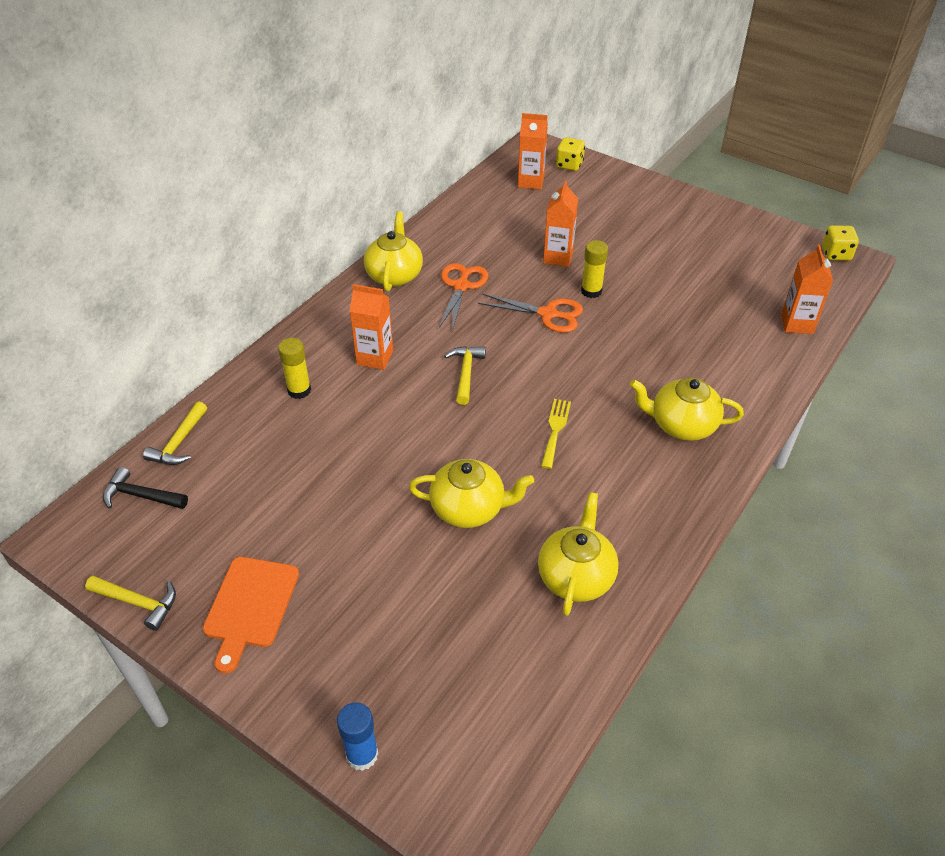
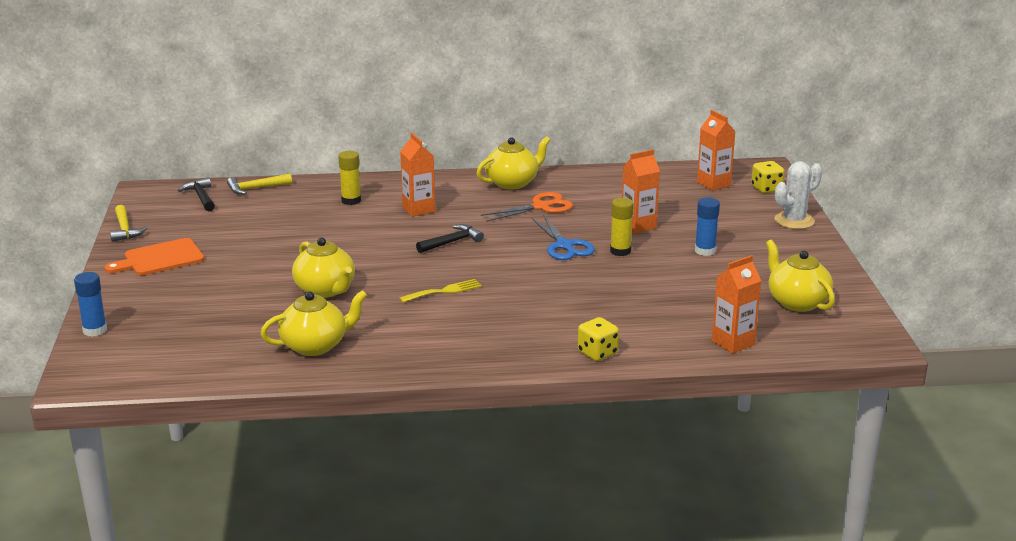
camera: 50 degrees right, 20 degrees down
(466, 373) = (452, 242): yellow hammer -> black hammer
(548, 314) = (564, 246): orange scissors -> blue scissors
(635, 184) = (794, 221): none -> white cactus
(638, 251) = (705, 251): none -> blue glue stick
(682, 425) = (524, 334): yellow teapot -> yellow teapot (797, 302)
(836, 254) = (870, 332): yellow dice -> yellow dice (597, 353)

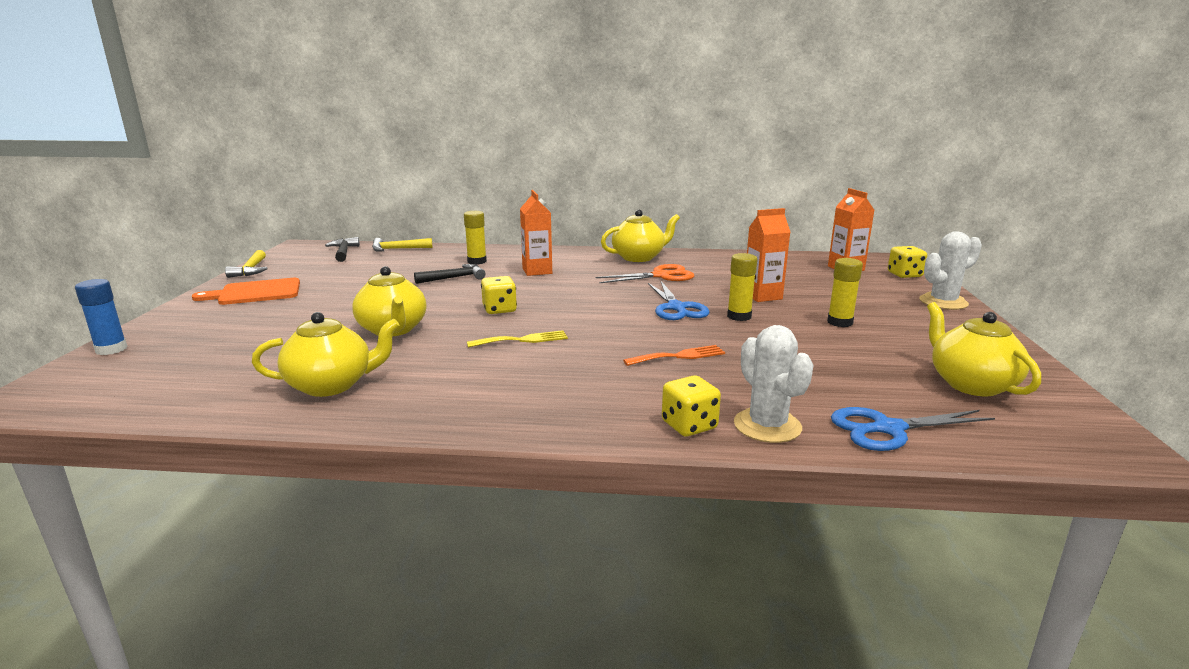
camera: 10 degrees right, 5 degrees down
(407, 260) = (499, 309): none -> yellow dice
(452, 242) = (556, 297): black hammer -> black hammer (454, 278)
(578, 296) = (679, 356): none -> orange fork
(651, 348) = (767, 426): none -> white cactus
(705, 251) = (840, 322): blue glue stick -> yellow glue stick
(733, 343) = (888, 429): orange carton -> blue scissors

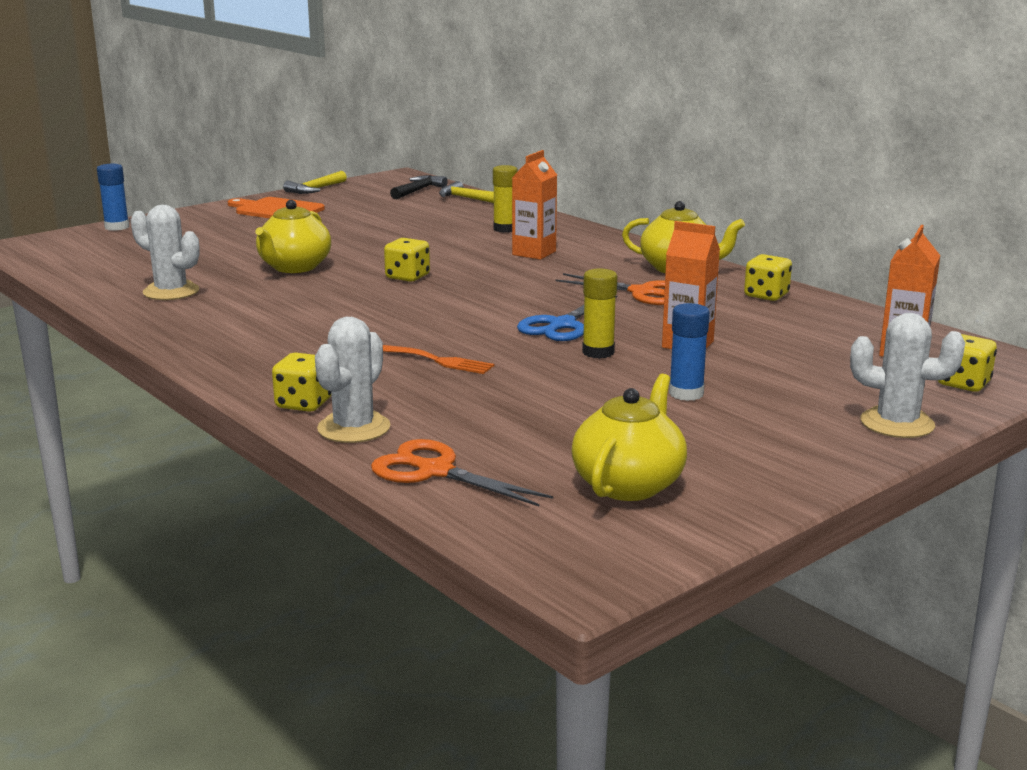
camera: 45 degrees right, 0 degrees up
(331, 385) = (171, 292): yellow teapot -> white cactus
(454, 278) = (445, 239): black hammer -> none
(522, 340) = (359, 306): yellow fork -> none
(718, 259) = (766, 295): none -> yellow dice
(840, 322) = (686, 393): yellow glue stick -> blue glue stick
(888, 429) = (435, 471): blue scissors -> orange scissors

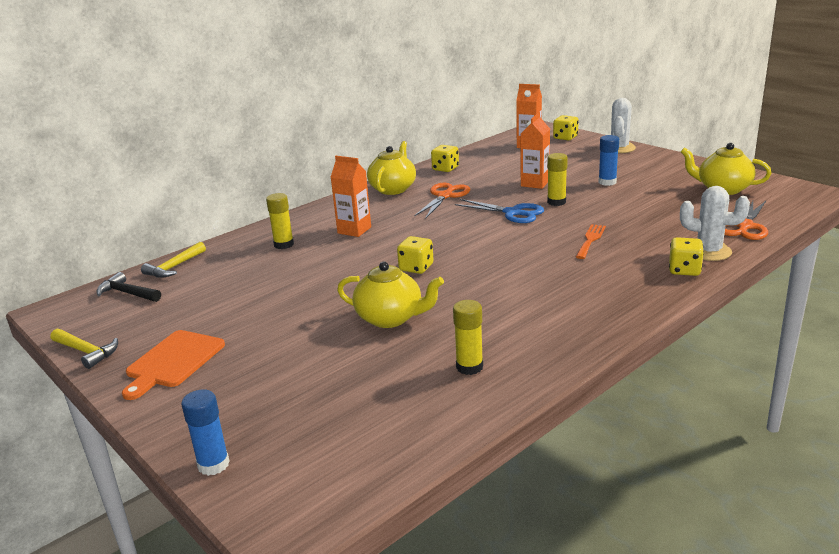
camera: 90 degrees left, 5 degrees up
(171, 292) = (469, 367): white cactus -> yellow glue stick

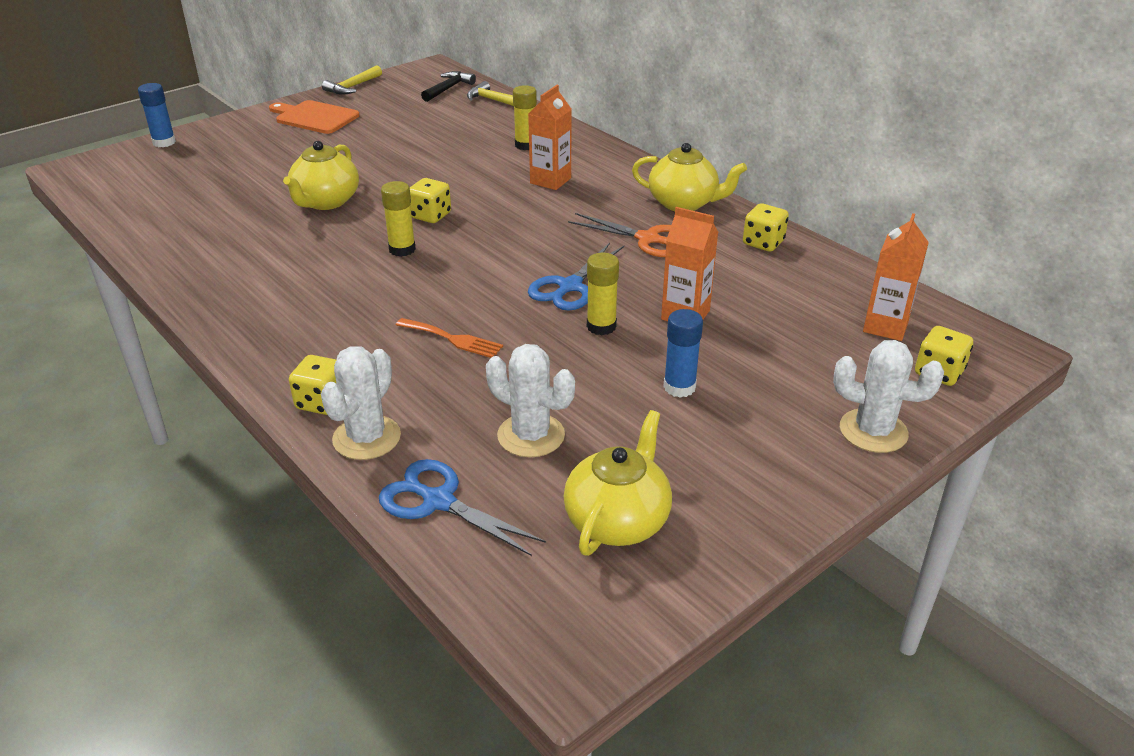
camera: 90 degrees right, 10 degrees up
(469, 367) = (209, 237): yellow glue stick -> yellow glue stick (402, 249)
(673, 211) = (531, 435): none -> white cactus
(745, 226) = (438, 501): orange scissors -> blue scissors

